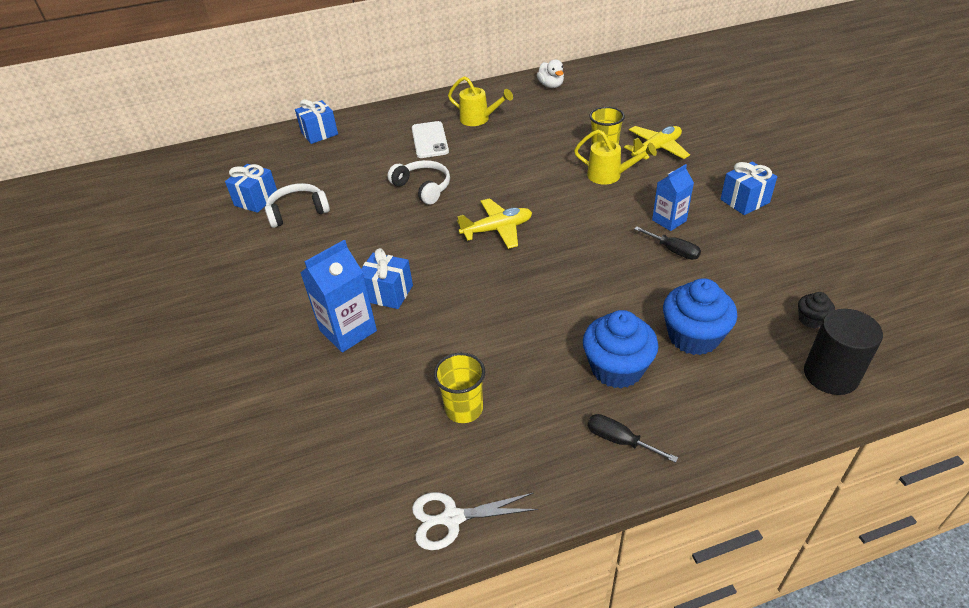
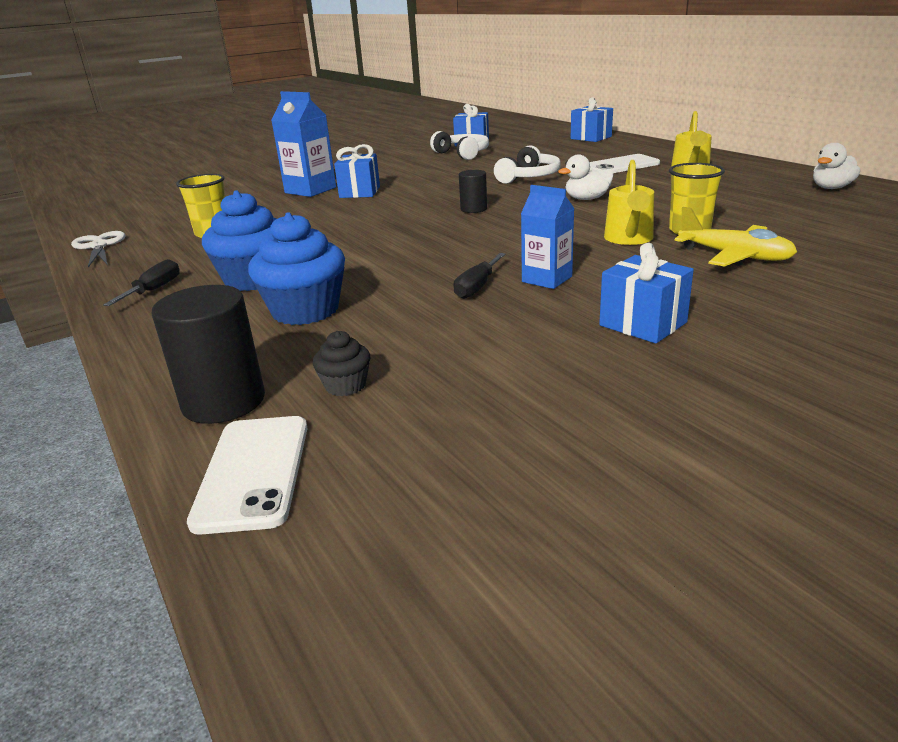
camera: 75 degrees right, 15 degrees down
(497, 229) = (473, 209): yellow plane -> black cylinder
(508, 173) = (587, 199): none -> white duck
(905, 358) = (253, 472): none -> white phone

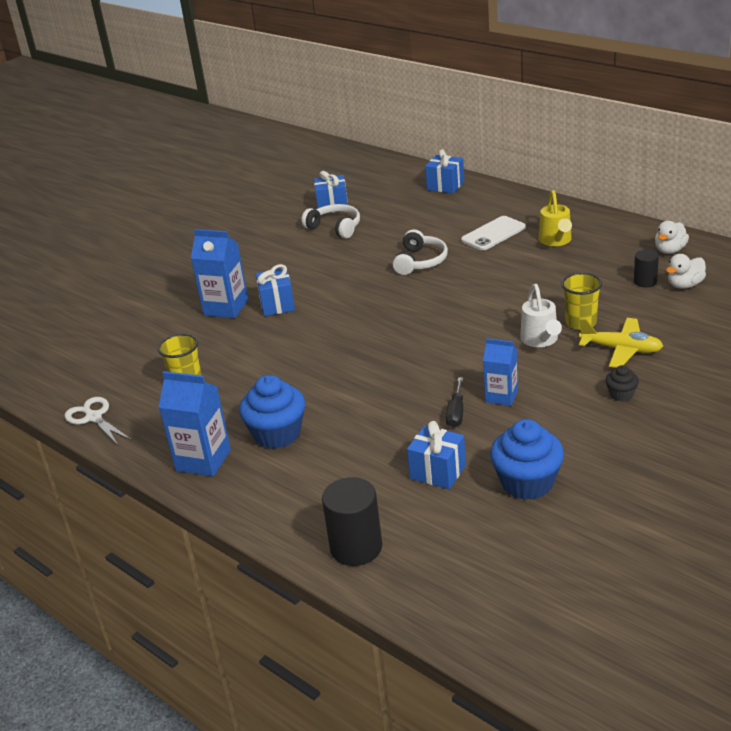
camera: 15 degrees left, 5 degrees up
(154, 290) = (203, 460): black screwdriver -> blue carton
(253, 472) = (417, 589): white phone -> none
(305, 310) = (345, 459): blue cupcake -> blue cupcake (527, 483)
(345, 385) = (425, 519): black cupcake -> black cupcake (621, 394)
(473, 209) = (398, 317): black cylinder -> black cylinder (645, 281)
(587, 199) = (486, 289): white duck -> white duck (685, 285)
(629, 239) = (540, 340): yellow watering can -> white watering can
(643, 324) = (583, 430): blue gift -> blue gift (438, 472)

